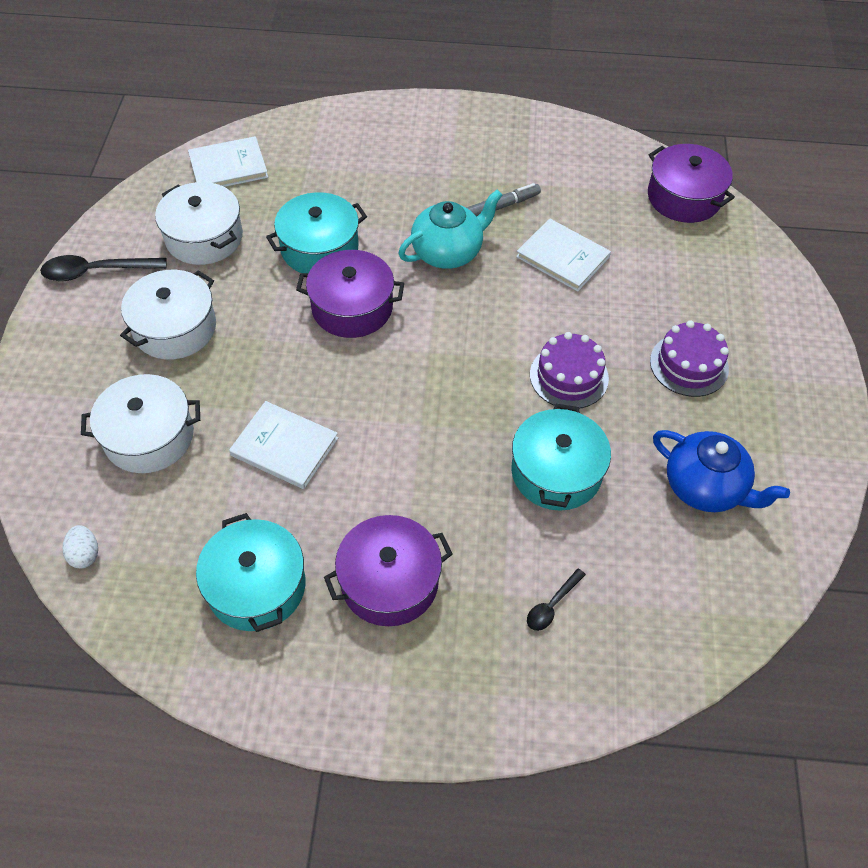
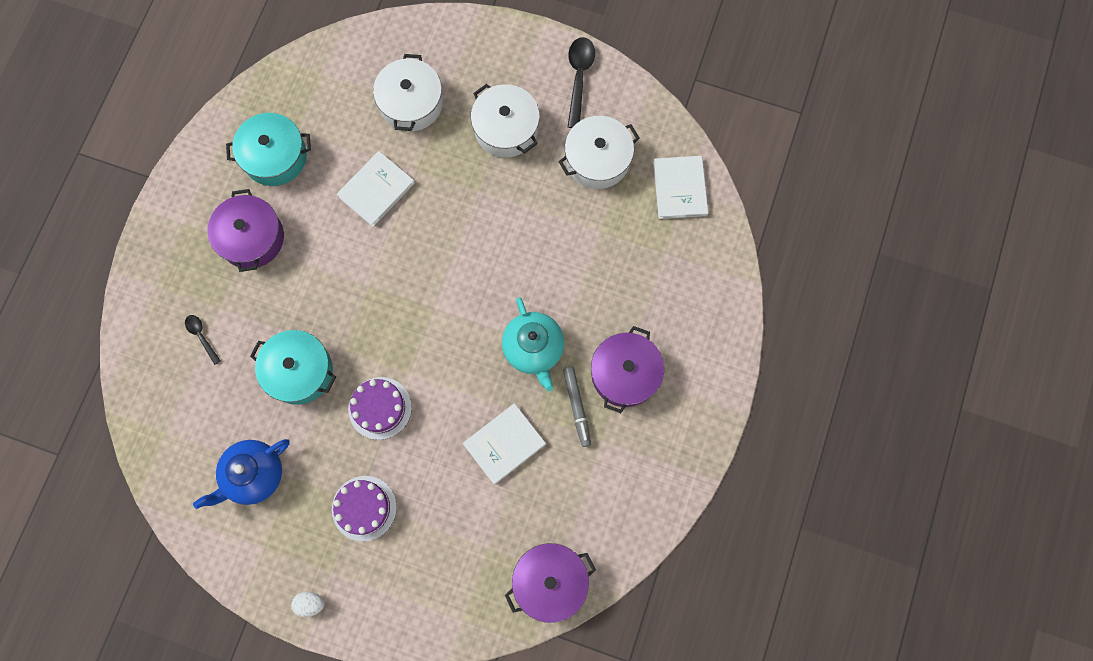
camera: 105 degrees right, 20 degrees up
(85, 554) = (330, 59): white egg -> white egg (310, 603)
(319, 248) = (564, 246): turquoise pot -> none
(352, 307) = (493, 260): purple pot -> purple pot (625, 374)

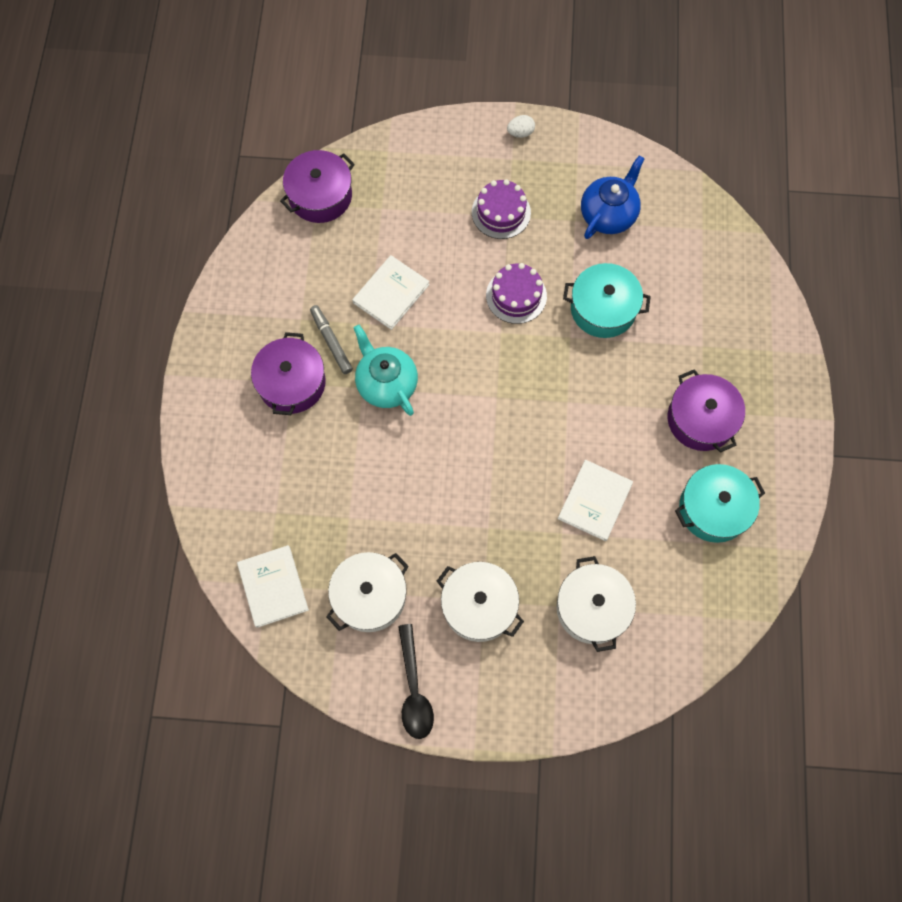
camera: 165 degrees right, 5 degrees down
(201, 336) = (707, 316): black spoon -> none

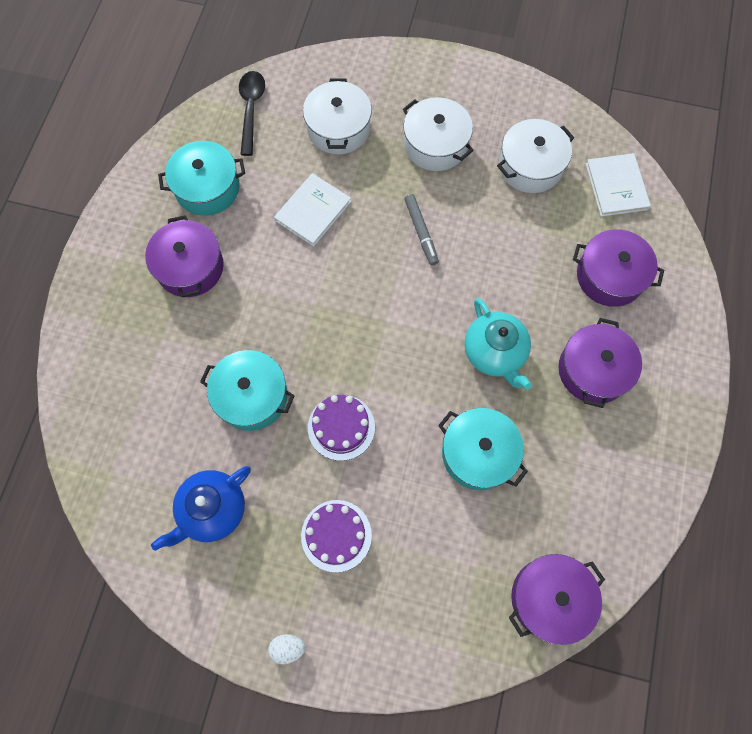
camera: 170 degrees left, 0 degrees up
(278, 480) = (609, 276): none -> purple pot
(331, 342) = (548, 408): grey marker -> grey marker (421, 232)
(391, 293) = (478, 453): white book -> turquoise pot
(414, 689) = (500, 94): black spoon -> black spoon (251, 109)

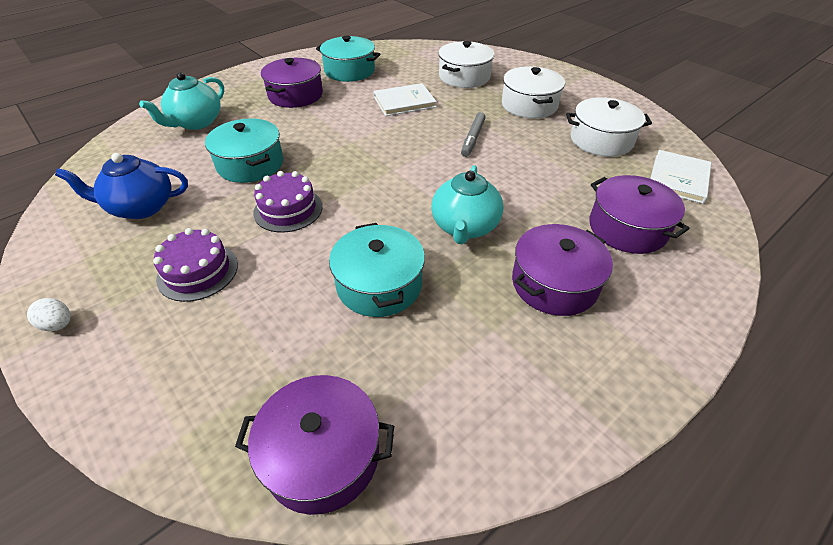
camera: 35 degrees right, 25 degrees down
(132, 375) = (196, 122): none -> turquoise teapot
(251, 109) = (416, 53): black spoon -> none

